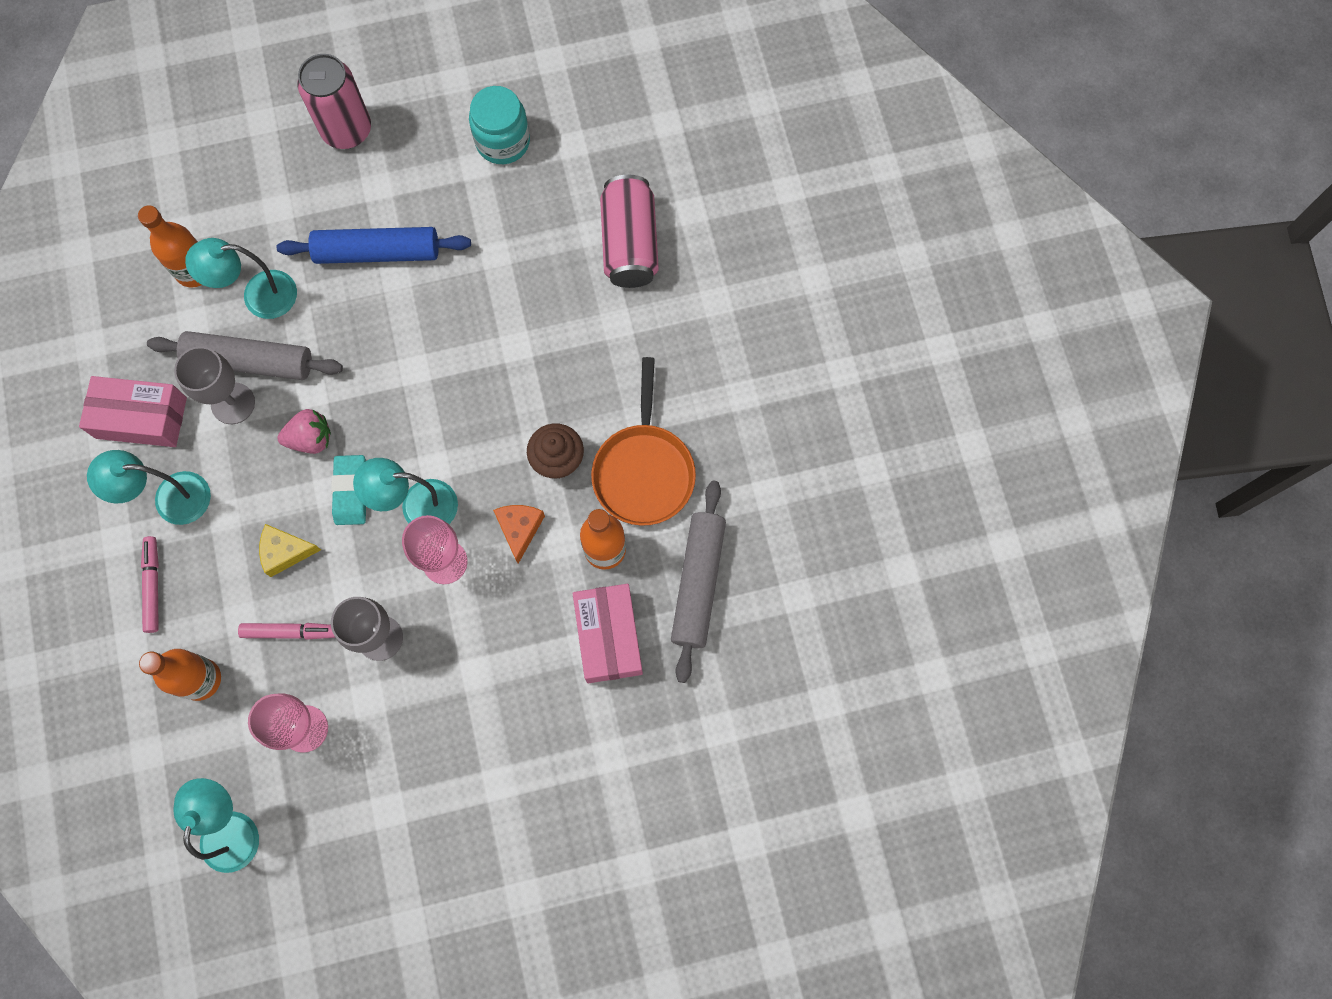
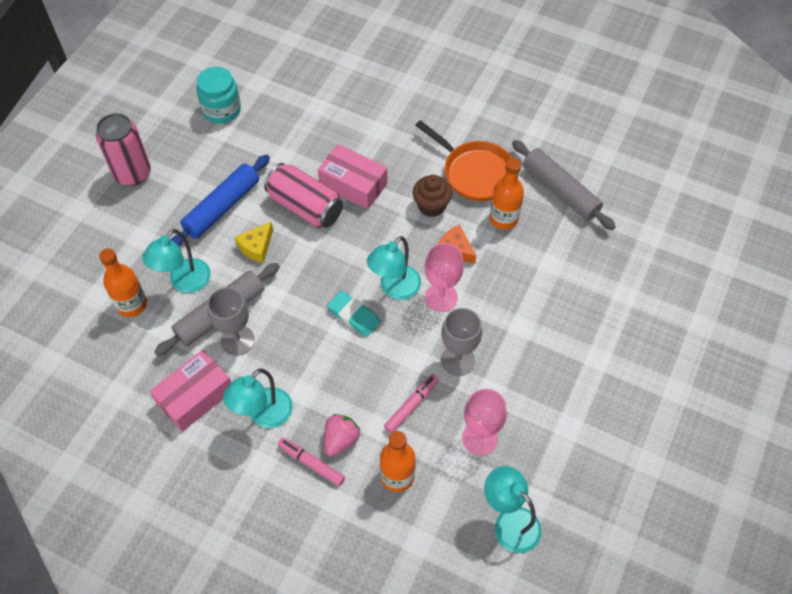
camera: 50 degrees left, 15 degrees down
(285, 552) = (358, 374): yellow cheese -> yellow cheese (256, 247)
(310, 439) = (301, 315): pink strawberry -> pink strawberry (340, 440)
(608, 636) = (555, 249): pink box -> pink box (353, 184)
(629, 244) = (340, 96): pink can -> pink can (305, 207)

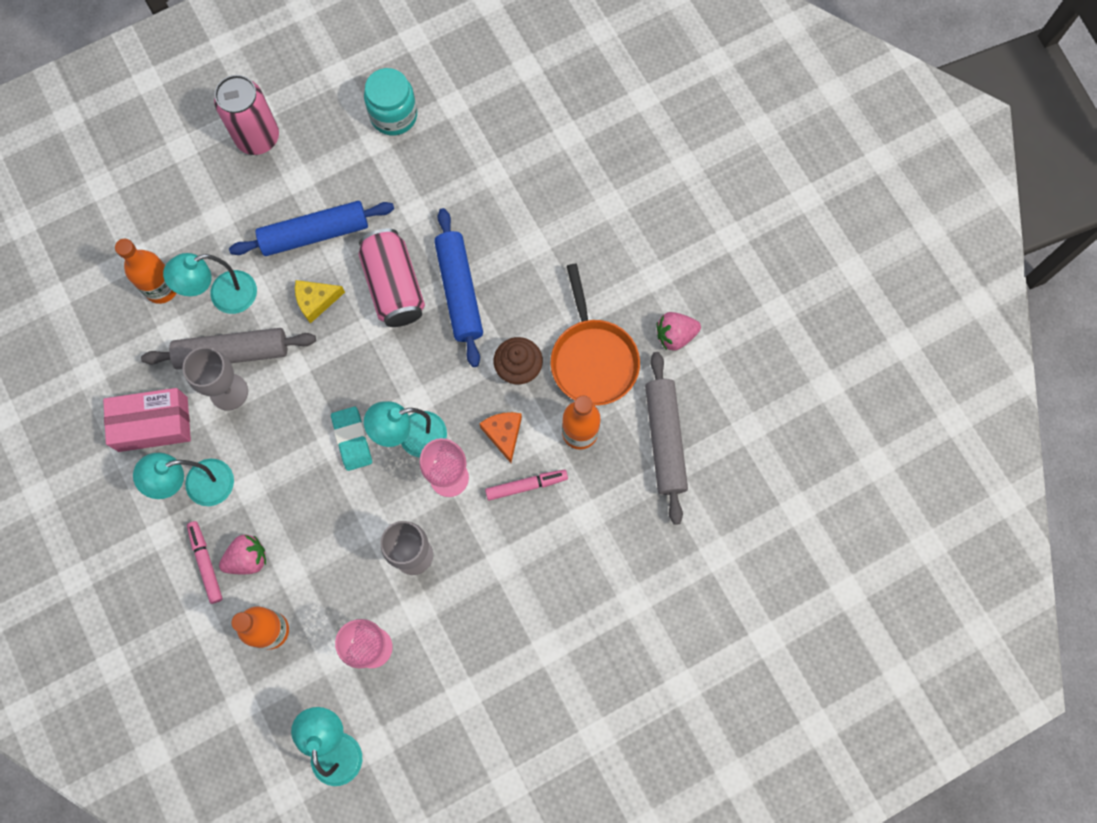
camera: 35 degrees right, 15 degrees up
(353, 184) = (459, 291): pink box -> blue rolling pin
(411, 406) = (335, 570): pink marker -> pink marker (526, 486)
(514, 130) = (675, 335): none -> pink strawberry

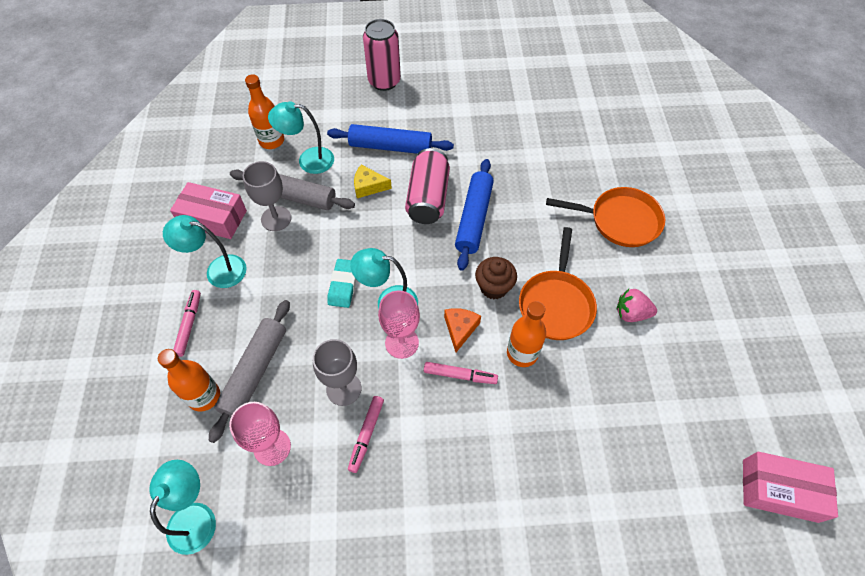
camera: 25 degrees right, 15 degrees down
(248, 559) = (220, 335): pink strawberry -> none
(394, 115) = (481, 99): turquoise jar -> none
(461, 590) = (366, 434): none -> pink marker
(623, 223) = (619, 220): none -> orange pan
(665, 440) = (592, 389): grey rolling pin -> grey rolling pin (255, 372)
(871, 462) = (779, 490): none -> pink box

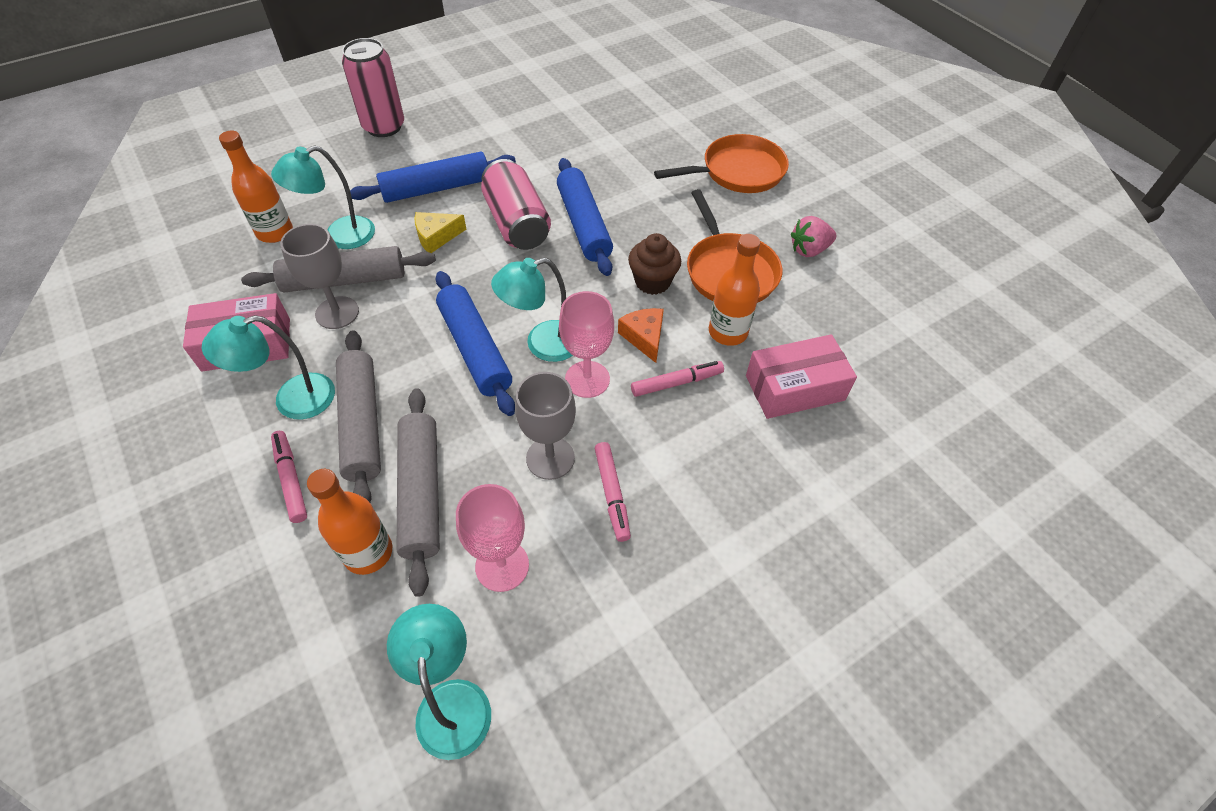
camera: 30 degrees left, 5 degrees down
(247, 306) = (362, 423): none -> grey rolling pin
(343, 285) = (474, 349): turquoise eraser -> blue rolling pin
(779, 490) = (1051, 345): pink box -> pink box (794, 388)

